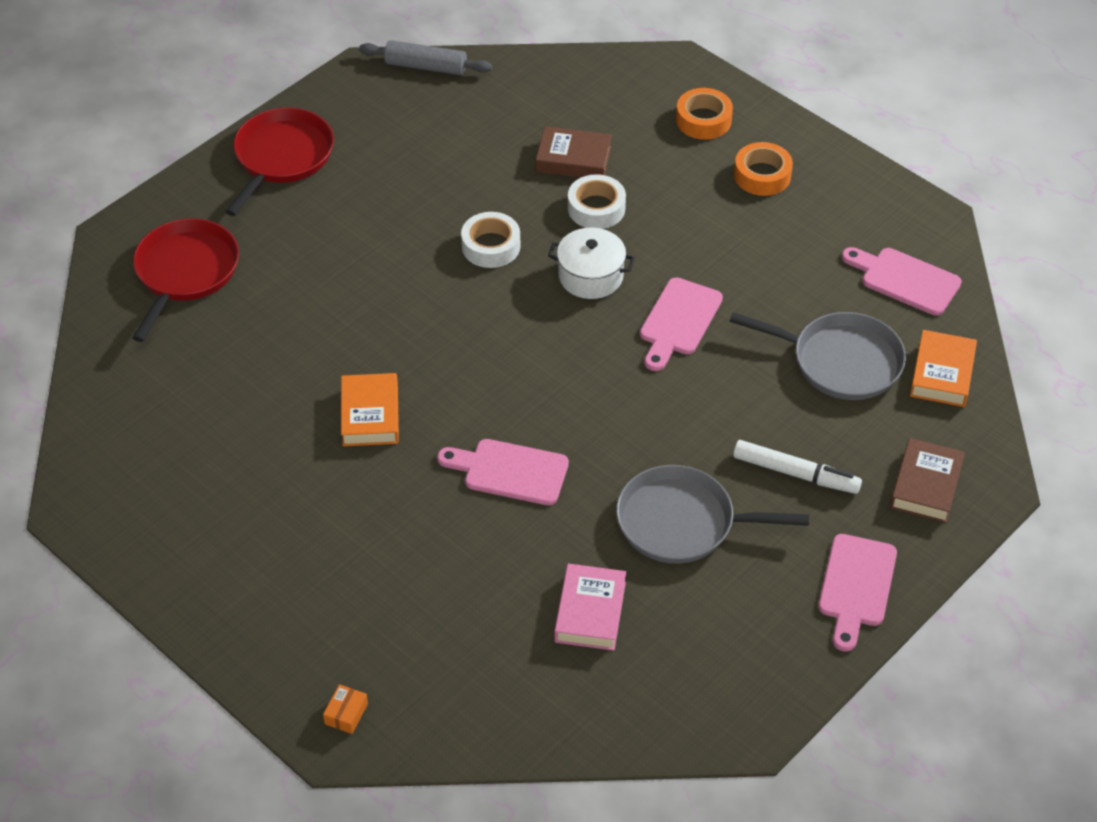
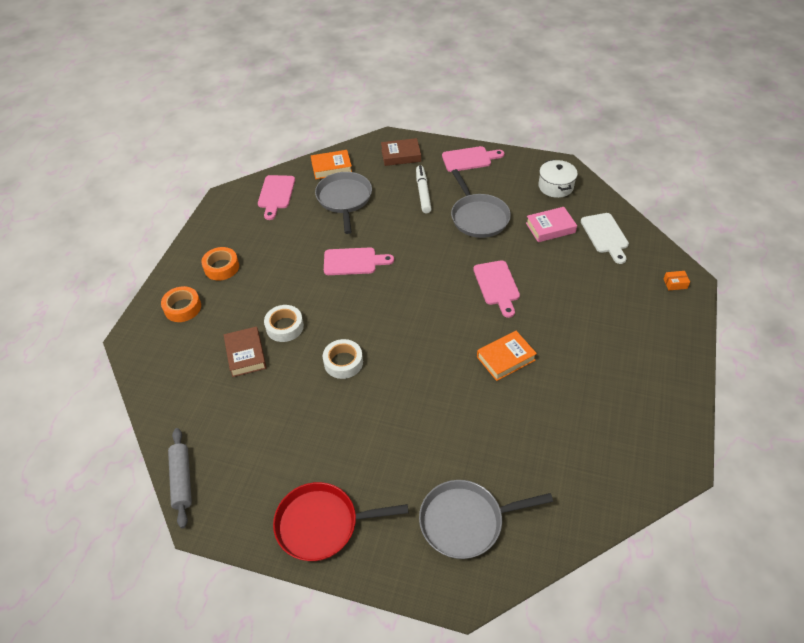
camera: 115 degrees left, 0 degrees up
(185, 272) = (465, 521): red pan -> grey pan
(518, 683) = (605, 235): none -> white cutting board
(591, 276) = (341, 308): white pot -> white pot (555, 186)

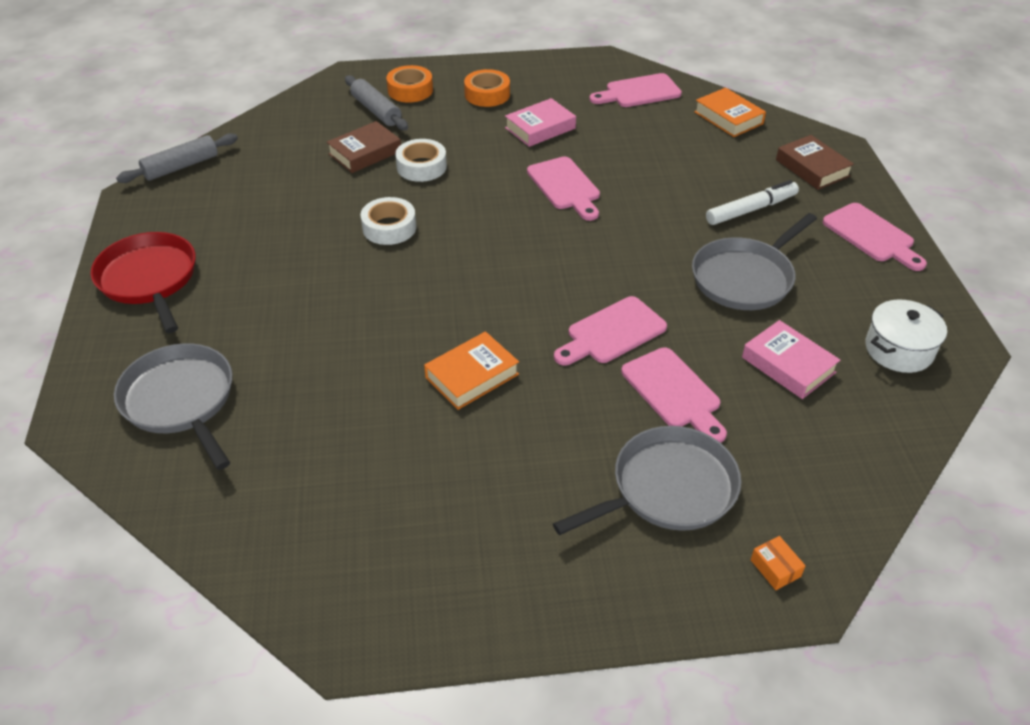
camera: 65 degrees right, 5 degrees down
(195, 334) = (376, 111): none -> grey rolling pin
(282, 253) = (540, 128): none -> pink book
(344, 199) = (676, 145): grey pan -> grey pan (668, 488)
(505, 358) = (472, 376): orange book -> orange book turned 75 degrees counterclockwise
(552, 277) = (674, 392): none -> pink cutting board
(605, 235) = (827, 441): white cutting board -> none

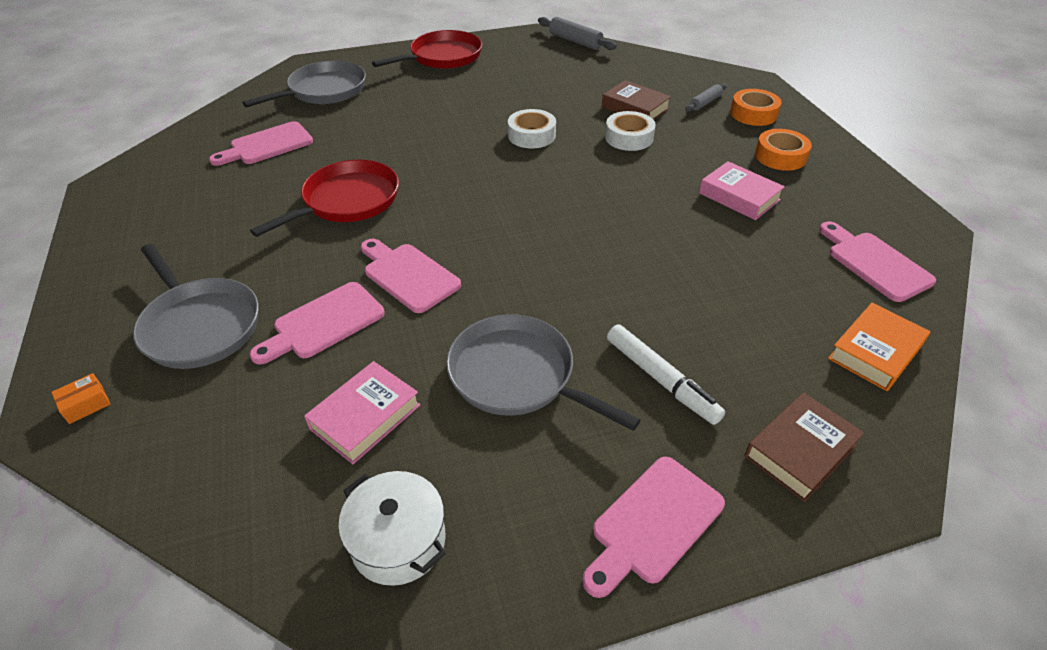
camera: 80 degrees right, 0 degrees up
(376, 111) = (705, 103): grey rolling pin -> grey rolling pin, size x0.62
(472, 376) = (347, 201): orange book -> red pan
(565, 186) = (638, 224): pink cutting board -> pink cutting board (267, 145)

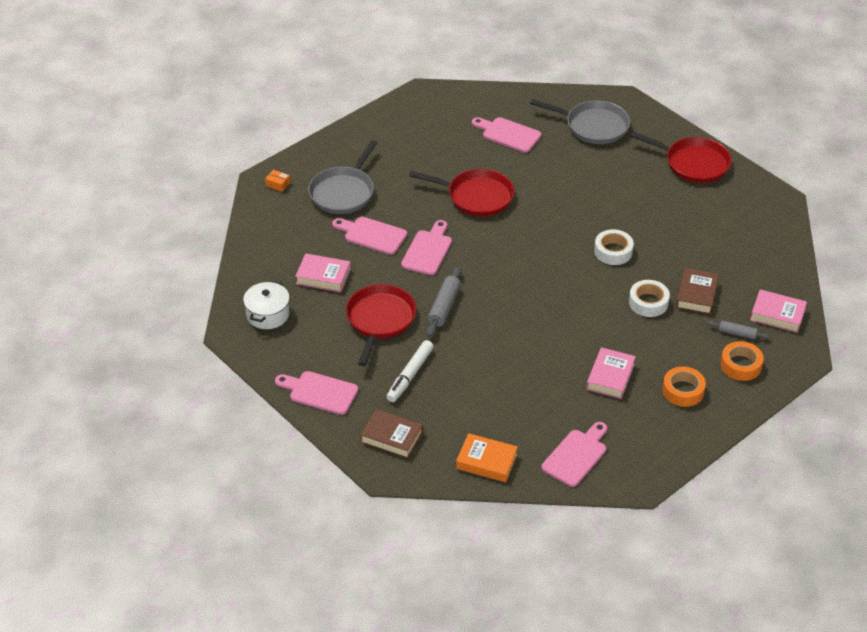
camera: 65 degrees right, 0 degrees up
(517, 375) = (380, 320): grey pan -> red pan
(575, 41) = (787, 229): grey rolling pin -> grey rolling pin (444, 307)
(689, 76) = (777, 315): none -> pink book

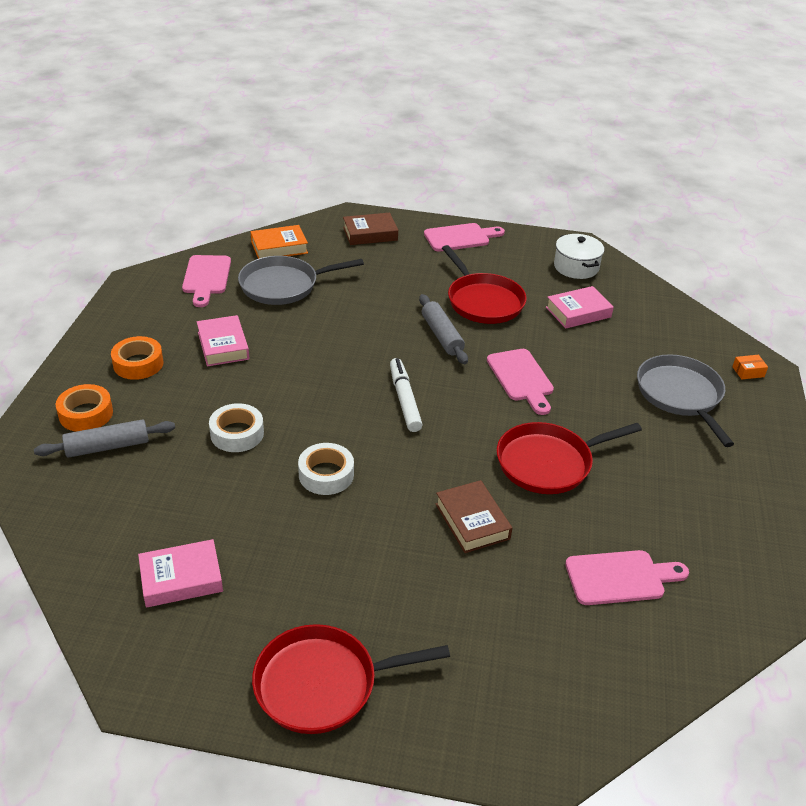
camera: 140 degrees right, 5 degrees down
(372, 235) = (591, 367): pink cutting board -> none
(410, 375) = (406, 274): white marker -> white marker (404, 400)
(593, 126) = (529, 668): grey pan -> grey pan (283, 285)
(696, 295) = (184, 469): brown book -> brown book (472, 521)
(737, 333) = (107, 446): grey rolling pin -> grey rolling pin, size x1.60
(777, 315) = (65, 492): pink book -> pink book (181, 578)

